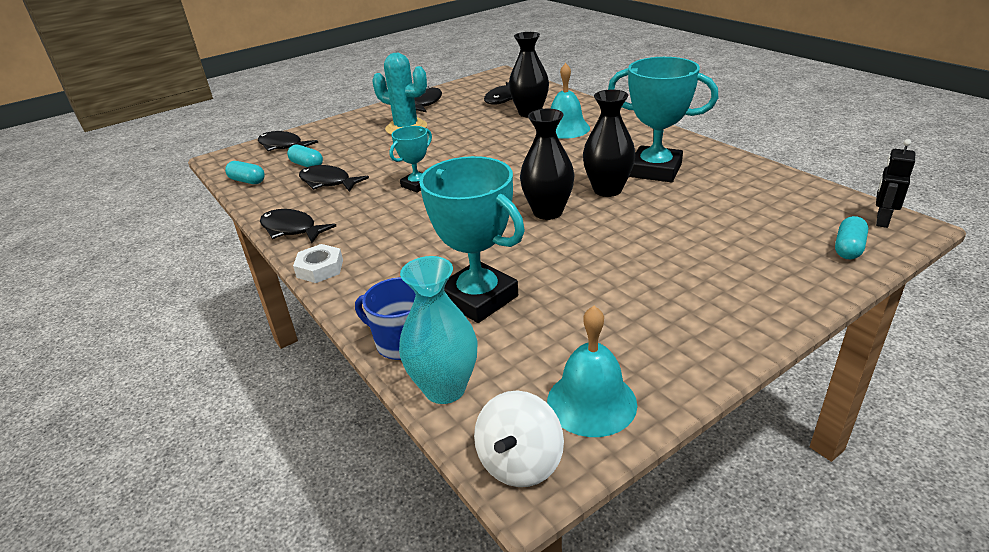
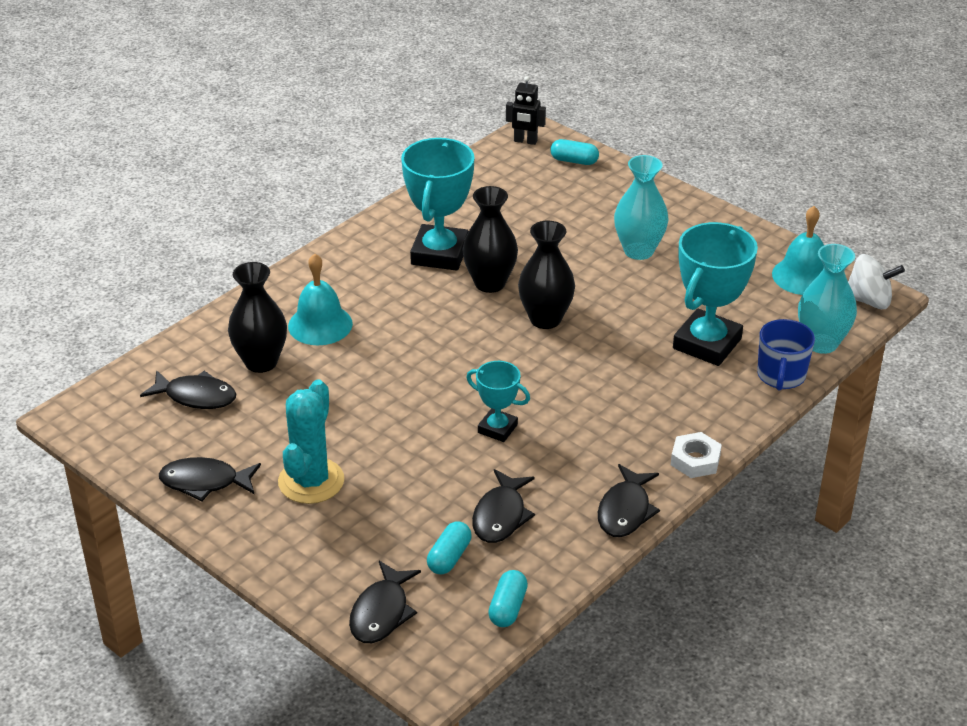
camera: 105 degrees left, 5 degrees up
(657, 273) = (638, 251): none -> turquoise vase

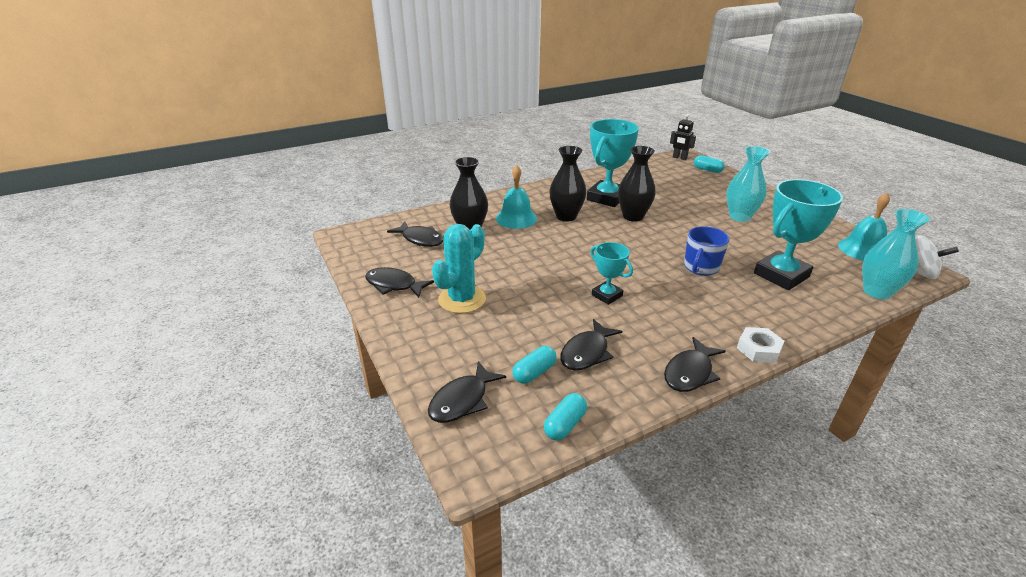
camera: 20 degrees right, 5 degrees down
(545, 319) = (664, 240): black vase -> black vase (566, 216)
(781, 376) = (840, 306): blue mug -> blue mug (701, 267)

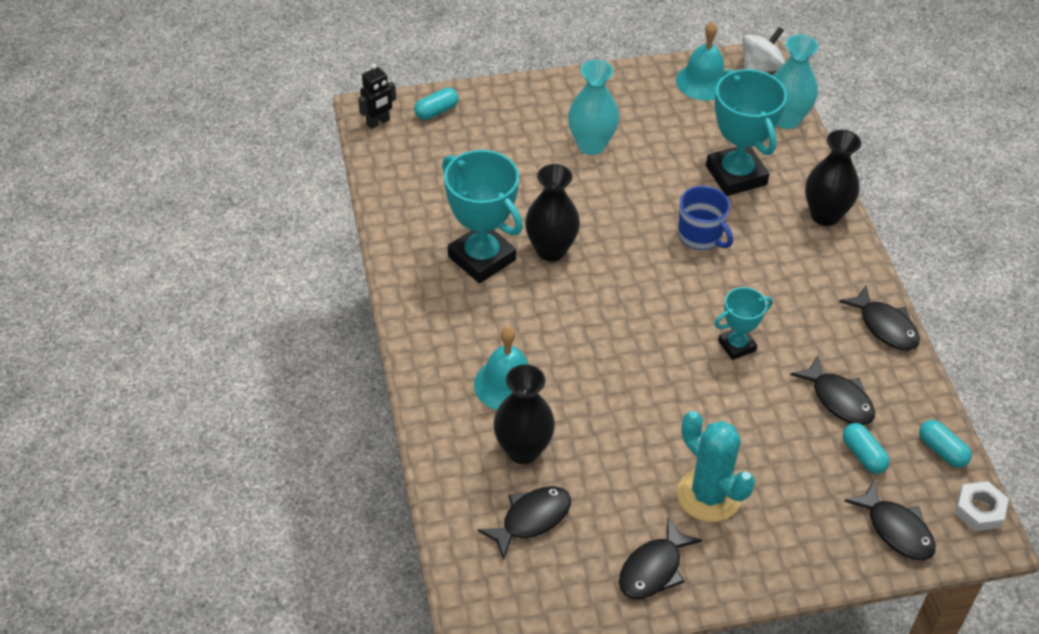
camera: 75 degrees left, 15 degrees up
(566, 216) = (523, 324): black vase -> black vase (825, 215)
(758, 349) = (859, 258): white nut -> white nut (979, 510)

